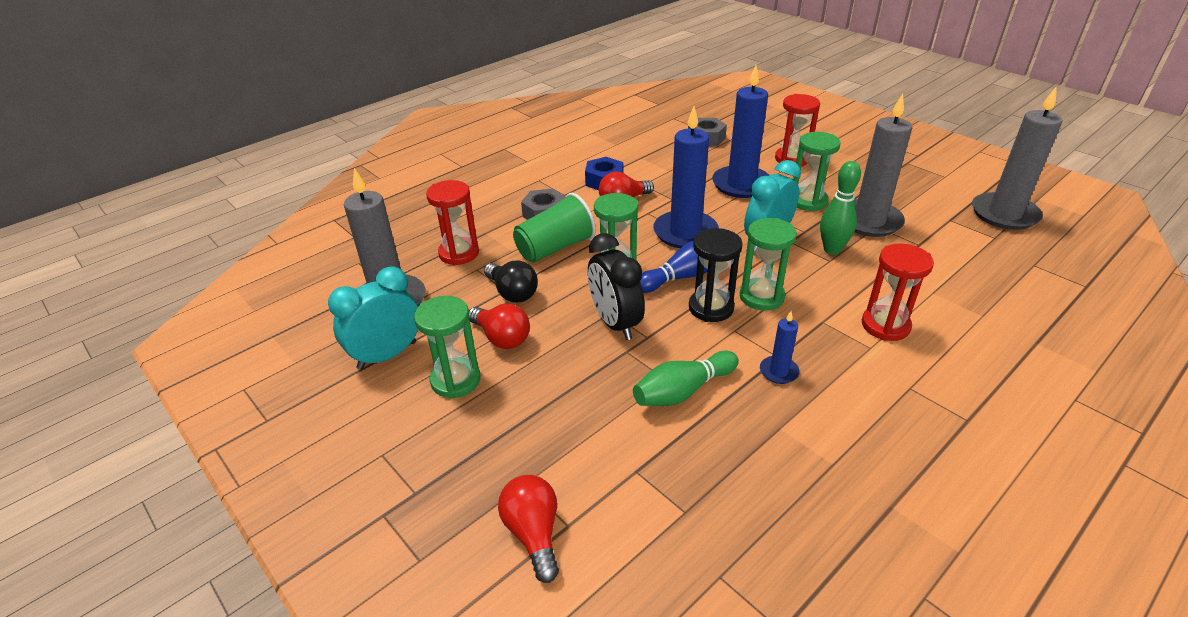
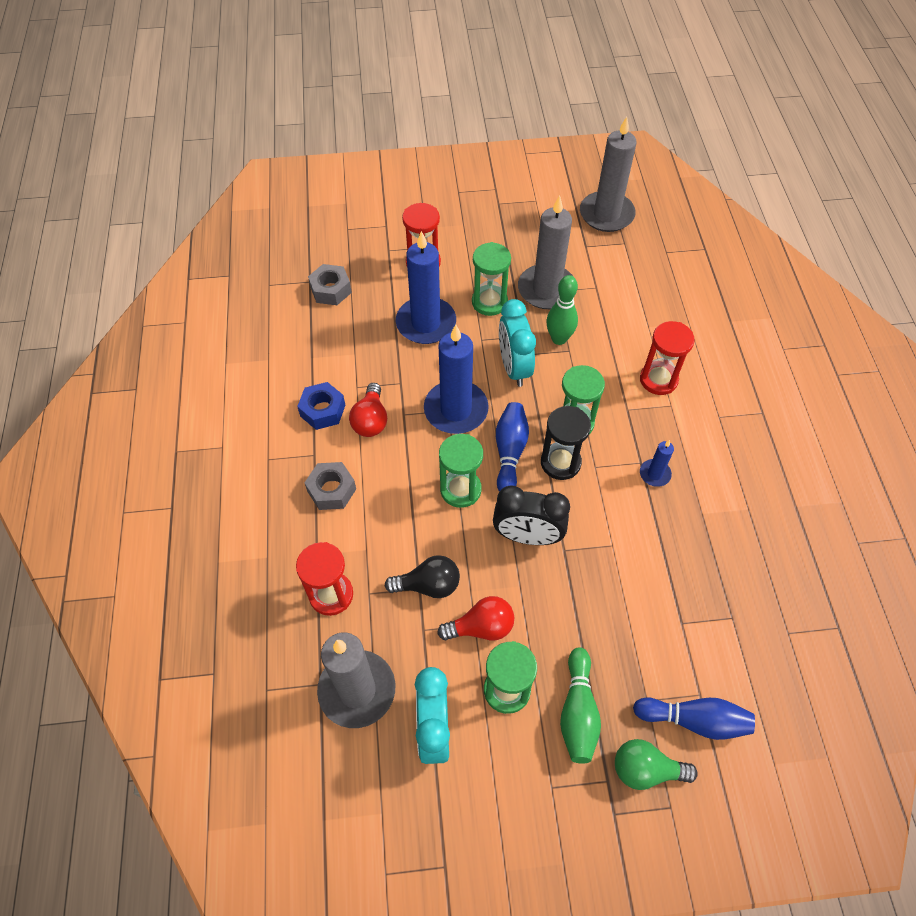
camera: 55 degrees left, 20 degrees up
(447, 518) = (646, 769): none -> green light bulb
(533, 533) = (694, 720): red light bulb -> blue bowling pin
(555, 248) = (392, 514): green cup -> none
(683, 391) = (631, 543): green bowling pin -> green bowling pin (578, 711)

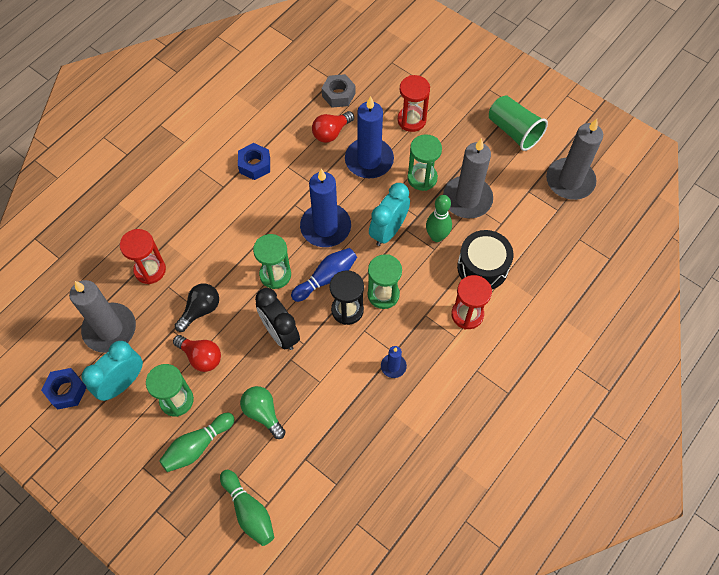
camera: 45 degrees right, 5 degrees up
(331, 490) = (210, 214): grey nut -> none
(371, 420) = (273, 192): red light bulb -> red light bulb (331, 133)
(384, 796) = (66, 391): none -> blue nut
(428, 585) = (200, 310): black light bulb -> black light bulb turned 90 degrees counterclockwise
(518, 209) = (514, 131): none -> green cup
(624, 333) = (482, 267): none -> black drum
(646, 769) = (195, 507): green light bulb -> green light bulb (263, 413)
(694, 720) = (249, 511): blue bowling pin -> green bowling pin

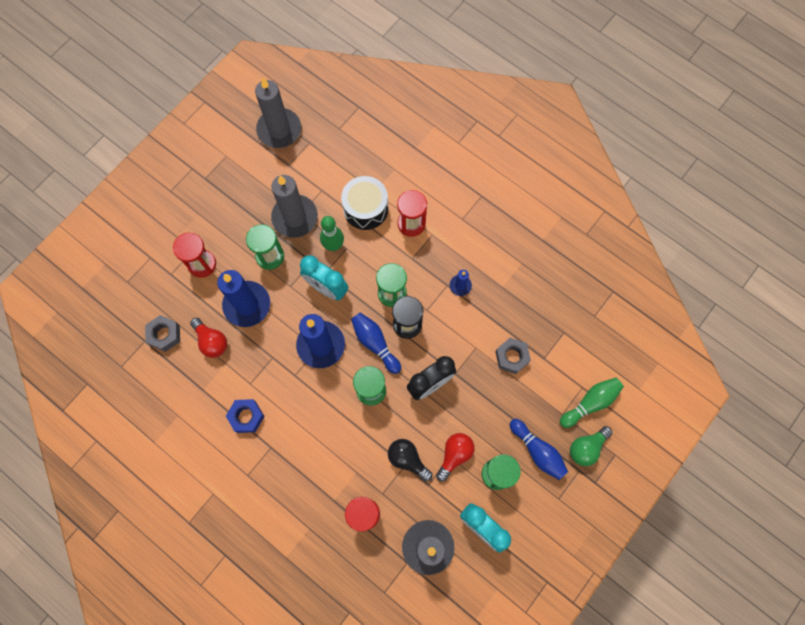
camera: 90 degrees left, 10 degrees up
(66, 391) = (491, 581): blue nut -> none
(197, 446) = (537, 451): green bowling pin -> blue bowling pin
(263, 413) = (506, 395): green light bulb -> green light bulb (586, 447)
(307, 421) = (511, 357): none -> grey nut
(514, 131) = (221, 172): green cup -> none

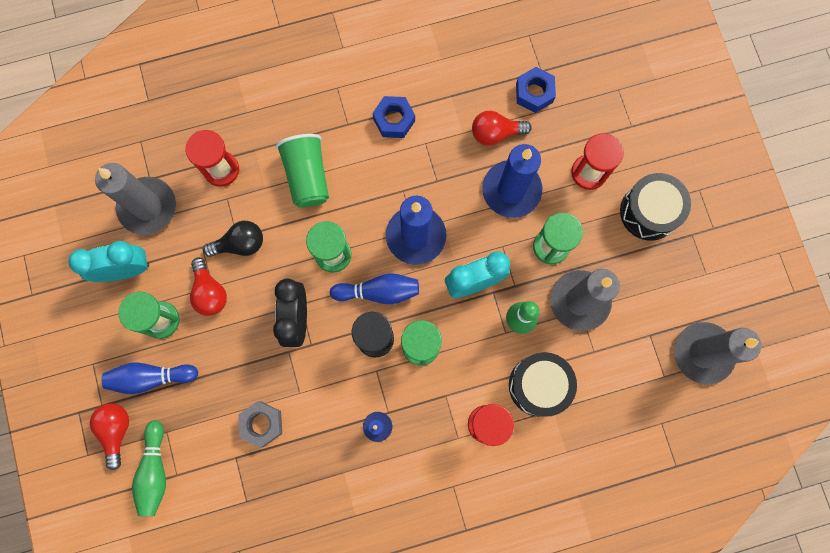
camera: 125 degrees right, 5 degrees up
(164, 335) = (534, 93): grey nut -> blue nut
(205, 212) = (649, 212): none -> black drum
(328, 448) = (307, 176): none -> green cup
(586, 447) = (116, 431): green light bulb -> red light bulb

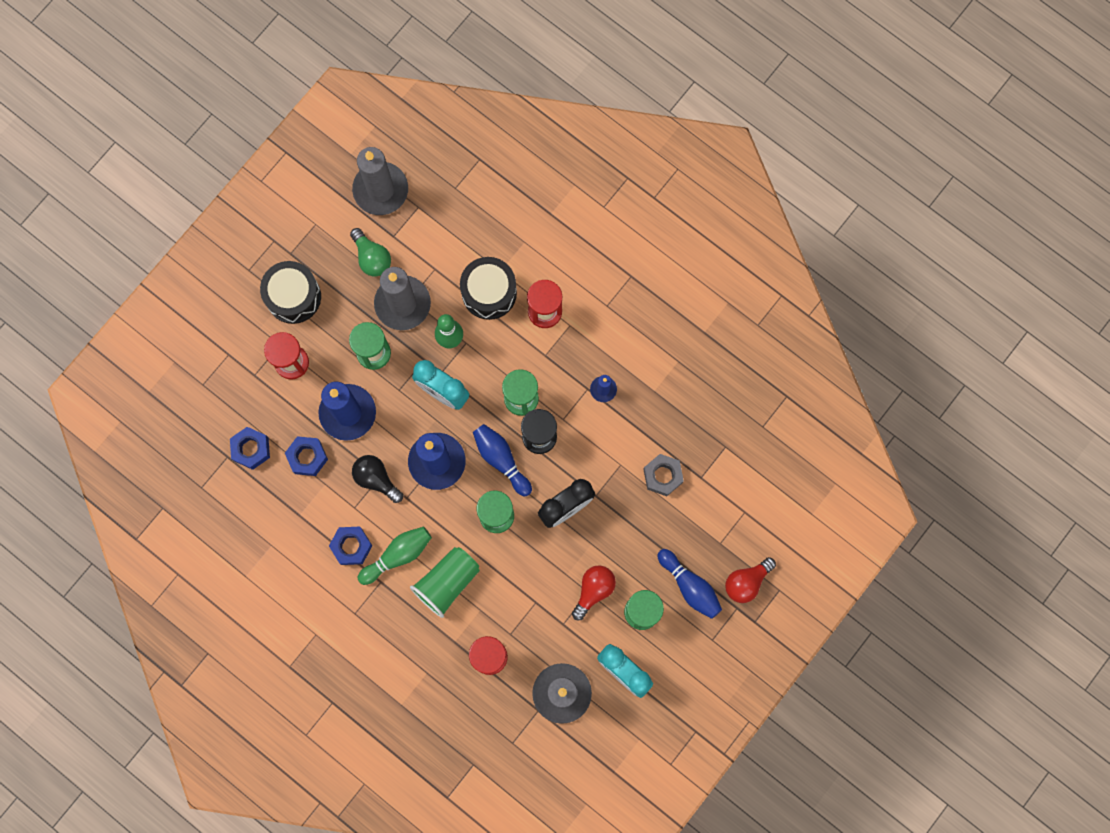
camera: 125 degrees left, 0 degrees up
(155, 471) = (753, 530): green bowling pin -> green bowling pin (397, 555)
(240, 244) = (539, 595): black light bulb -> black light bulb (376, 479)
(495, 133) = (307, 457): red light bulb -> blue nut
(641, 302) = (372, 258): none -> green light bulb

